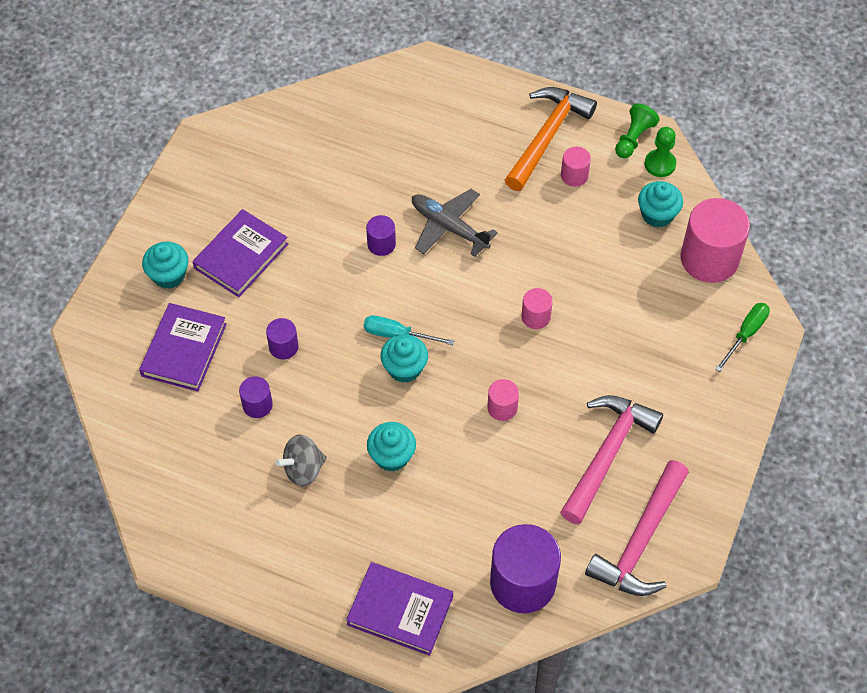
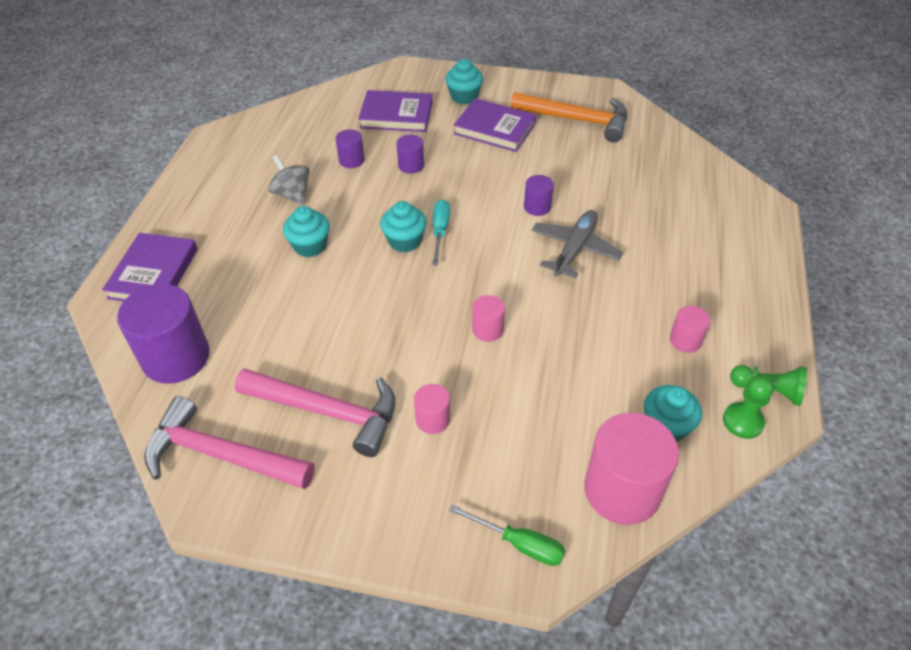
camera: 80 degrees right, 10 degrees down
(502, 408) = (372, 316): pink cylinder -> pink cylinder (432, 419)
(547, 136) = (727, 310): orange hammer -> orange hammer (576, 120)

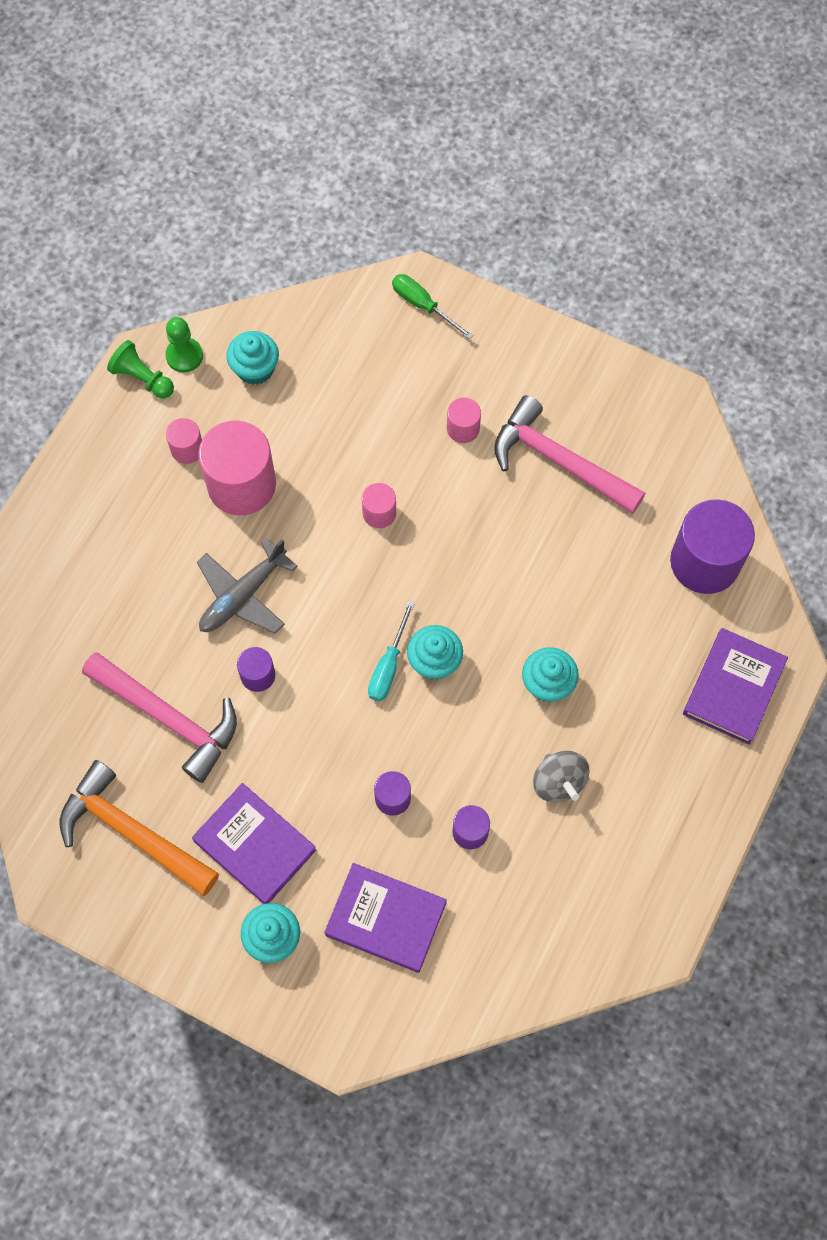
camera: 165 degrees left, 20 degrees up
(221, 455) = (661, 442): pink hammer -> pink hammer (168, 718)
(622, 490) = (321, 325): pink cylinder -> pink cylinder (241, 484)

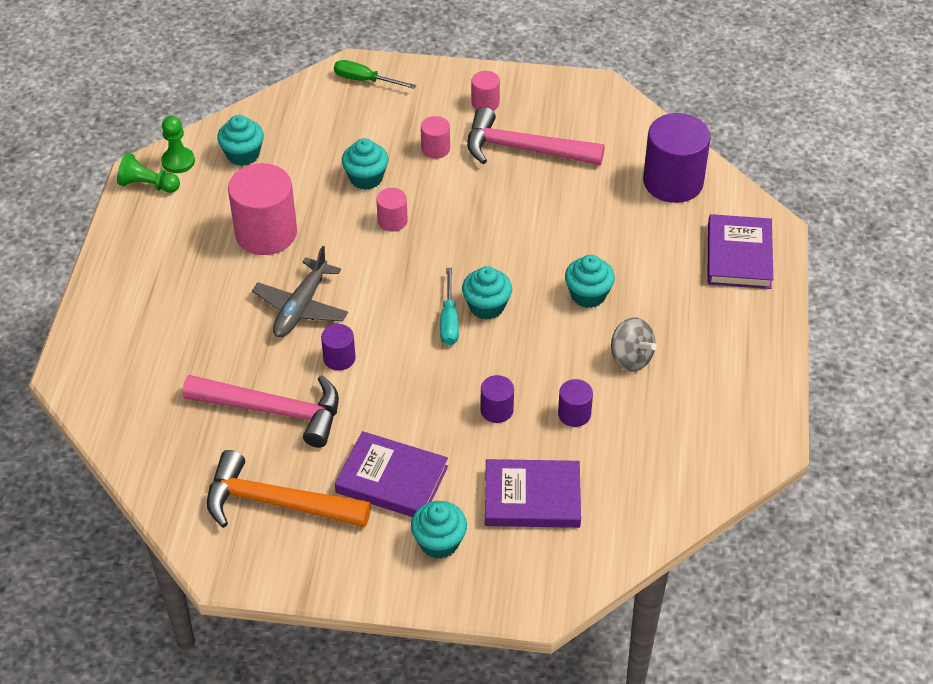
camera: 20 degrees left, 20 degrees down
(187, 449) = (208, 222): pink cylinder -> pink cylinder (485, 103)
(373, 444) = (366, 178): none -> turquoise cupcake

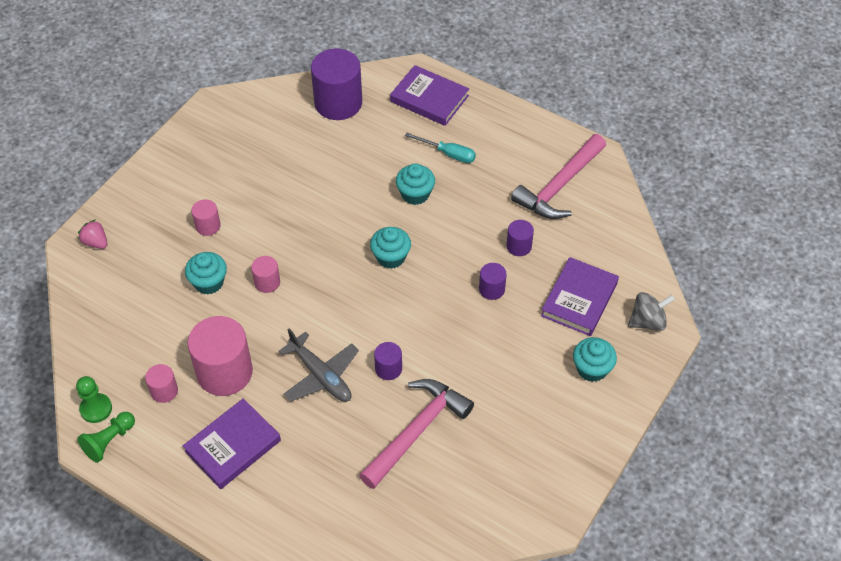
camera: 65 degrees left, 5 degrees up
(243, 154) = (121, 358): turquoise cupcake -> none
(277, 503) = (508, 459): orange hammer -> none
(365, 80) = (96, 242): green screwdriver -> pink strawberry
(392, 479) = (522, 377): purple book -> purple book (233, 446)
(449, 320) = (391, 285): turquoise screwdriver -> turquoise screwdriver (448, 154)
(485, 103) = (180, 176): pink cylinder -> pink cylinder (164, 391)
(524, 149) = (247, 172): pink hammer -> pink hammer (559, 186)
(631, 358) = (486, 194): grey spinning top -> grey spinning top (647, 321)

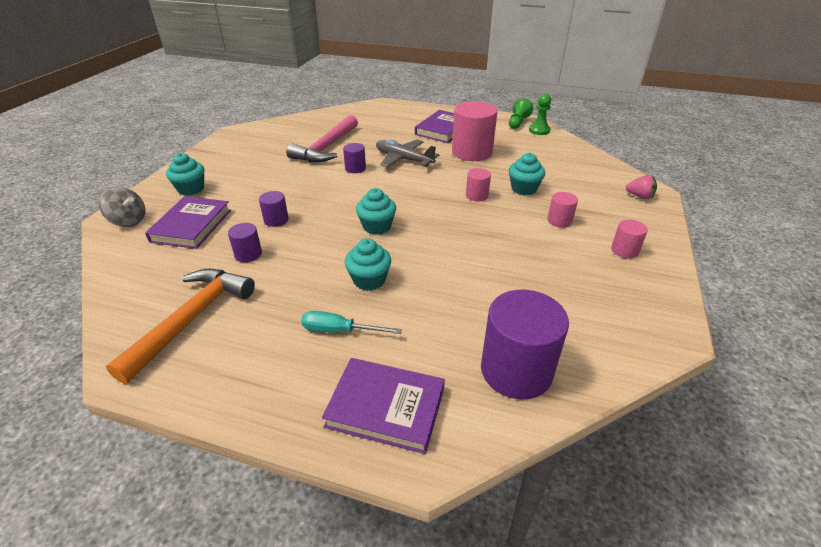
camera: 165 degrees right, 15 degrees down
(164, 391) = (504, 141): pink cylinder -> pink cylinder (624, 250)
(559, 186) = (191, 319): pink hammer -> orange hammer
(647, 321) = (128, 221): grey spinning top -> grey spinning top turned 120 degrees counterclockwise

